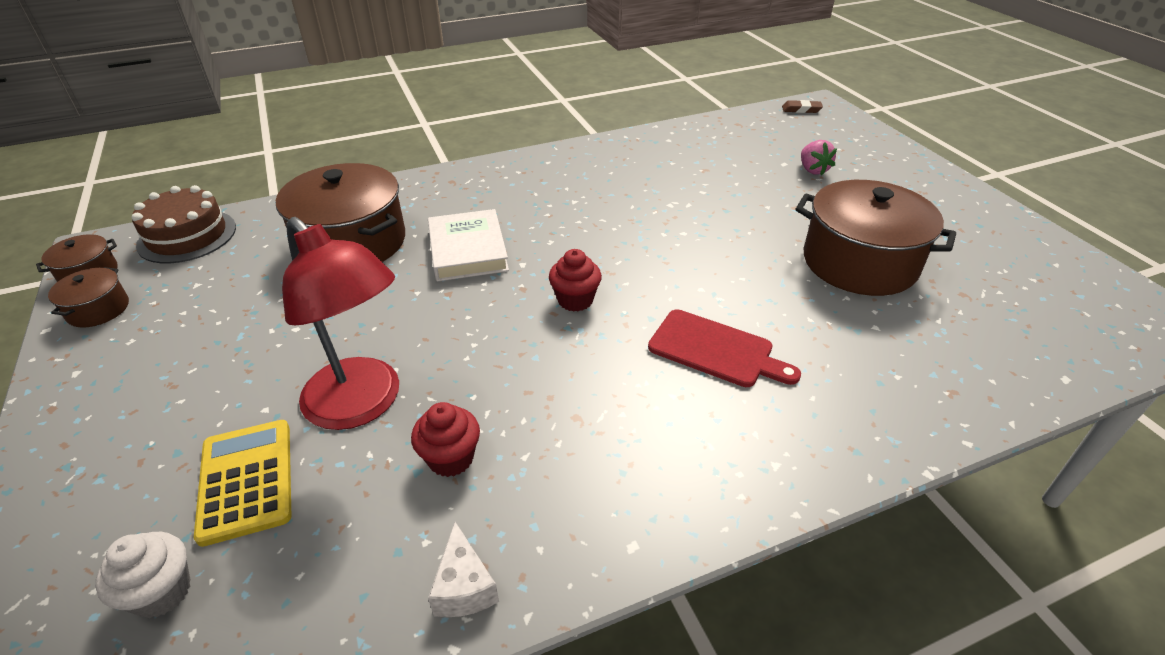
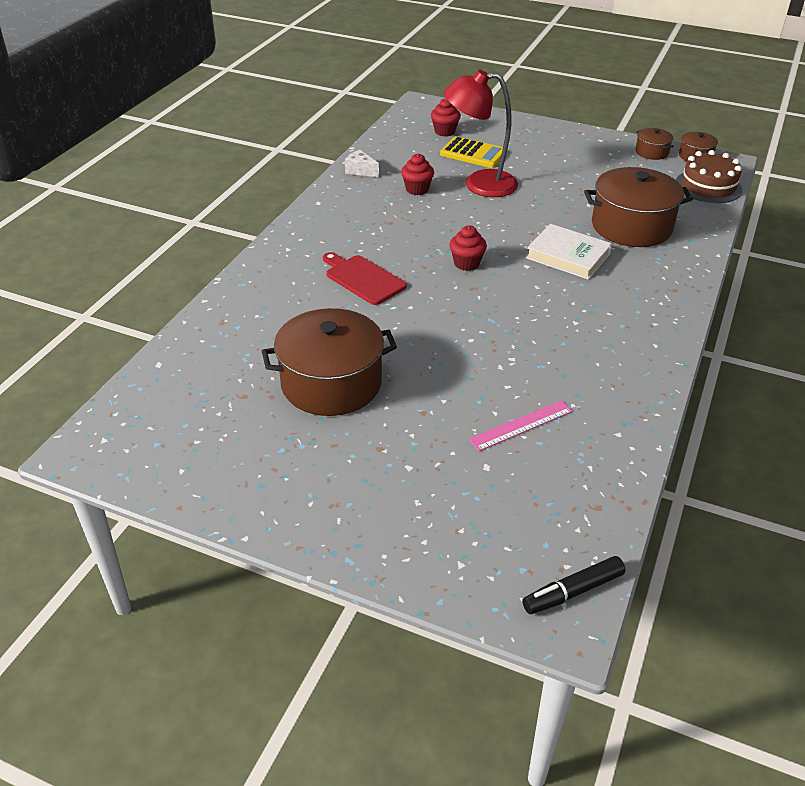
camera: 135 degrees right, 0 degrees up
(162, 592) = (444, 132): white cupcake -> red cupcake
(716, 350) = (363, 278): red cutting board -> red cutting board turned 60 degrees clockwise
(727, 169) = (521, 425): none -> pink ruler
(801, 109) = (572, 591): brown eraser -> black marker
(813, 170) = (453, 473): pink strawberry -> none

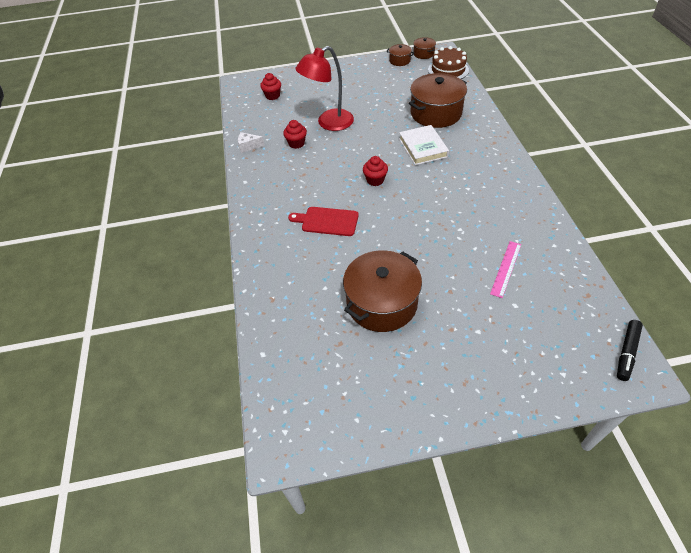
camera: 30 degrees left, 10 degrees up
(473, 153) = (304, 104): yellow calculator -> none
(568, 256) = (423, 148): white book -> white book turned 75 degrees clockwise

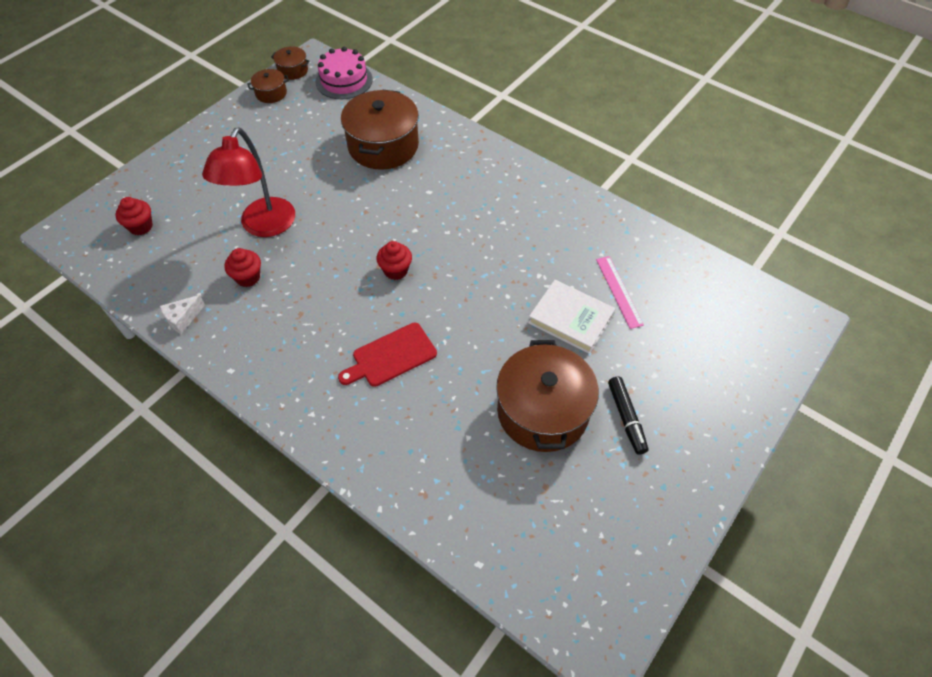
camera: 45 degrees left, 5 degrees up
(423, 148) = (410, 198): white book -> white book (571, 319)
(448, 70) = (344, 80): brown cake -> pink cake
(626, 353) = (779, 309): black marker -> black marker (626, 418)

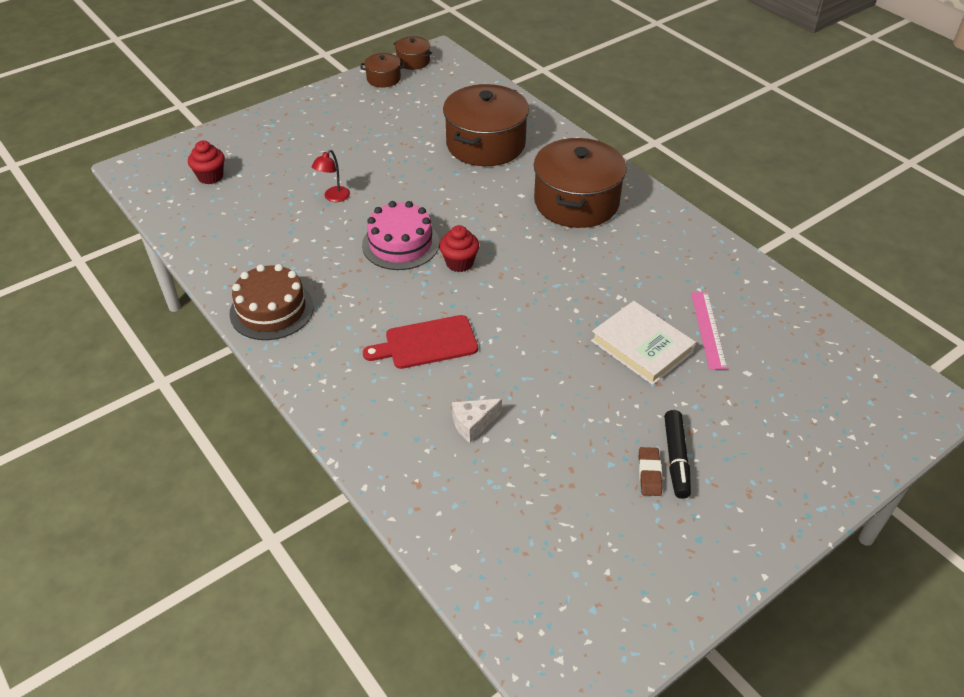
camera: 15 degrees right, 10 degrees down
(183, 319) = (222, 266): white cheese -> white cheese (473, 424)
(243, 353) = (272, 310): none -> brown cake
(248, 277) = (301, 241): red cupcake -> none
(263, 226) = (333, 197): red lamp -> red lamp, size x0.43
(344, 80) = (464, 78): pink cake -> pink cake (400, 244)
(542, 411) = (579, 431): brown pot -> brown pot (576, 202)
(609, 437) = (649, 474): none -> brown eraser

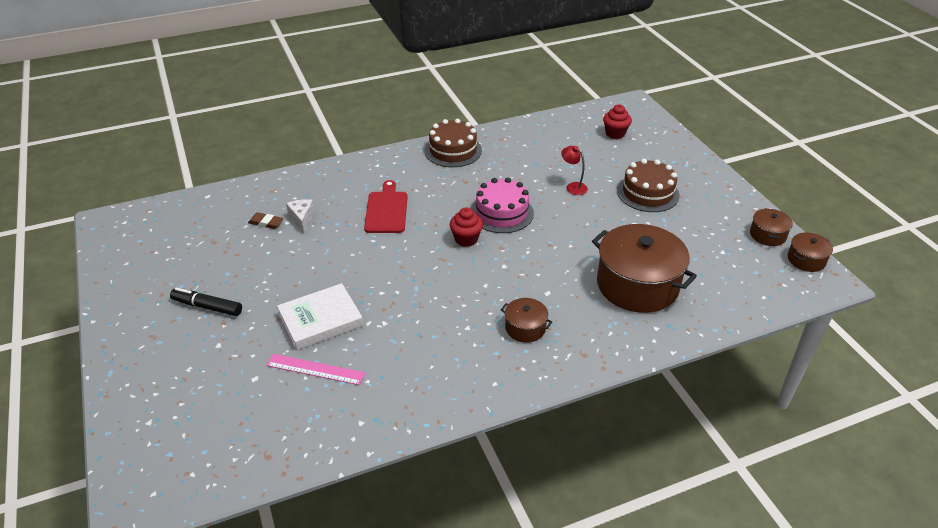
camera: 105 degrees right, 5 degrees down
(333, 146) = (647, 193): none -> brown cake
(576, 202) = (525, 328): brown pot -> brown pot, size x0.47
(649, 474) = (206, 289): brown eraser -> brown eraser (266, 223)

